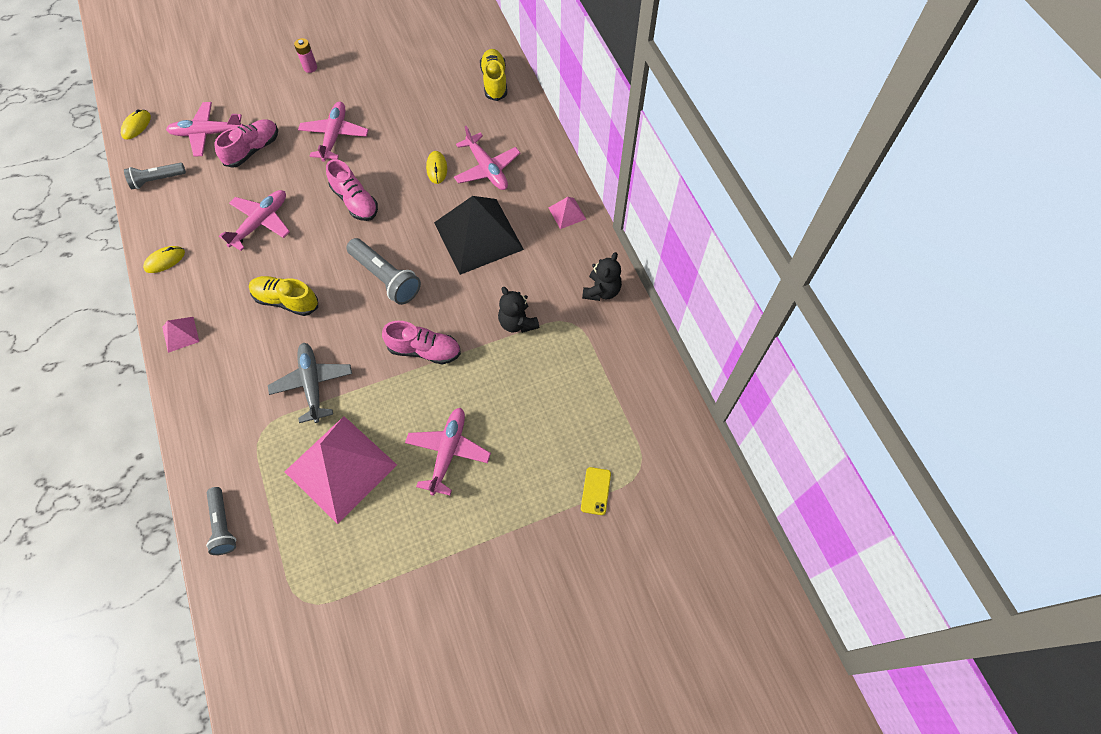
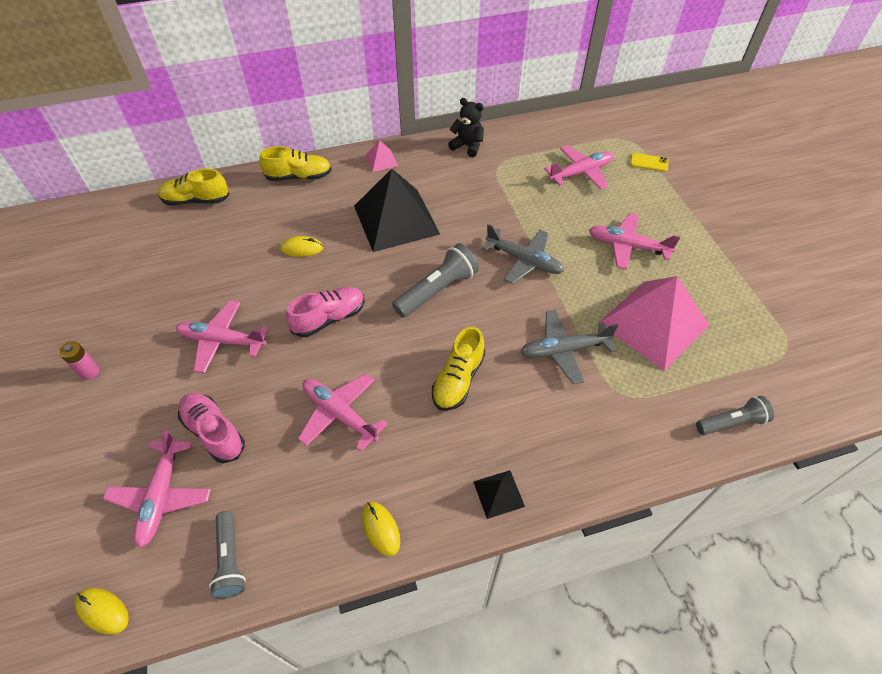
camera: 85 degrees left, 10 degrees down
(180, 334) = (498, 494): pink pyramid -> black pyramid
(424, 350) = (524, 261): pink shoe -> grey plane
(487, 169) = (314, 210): pink plane -> pink plane (581, 173)
(517, 322) = (496, 197): black teddy bear -> none
(534, 149) = (299, 177): none -> yellow shoe

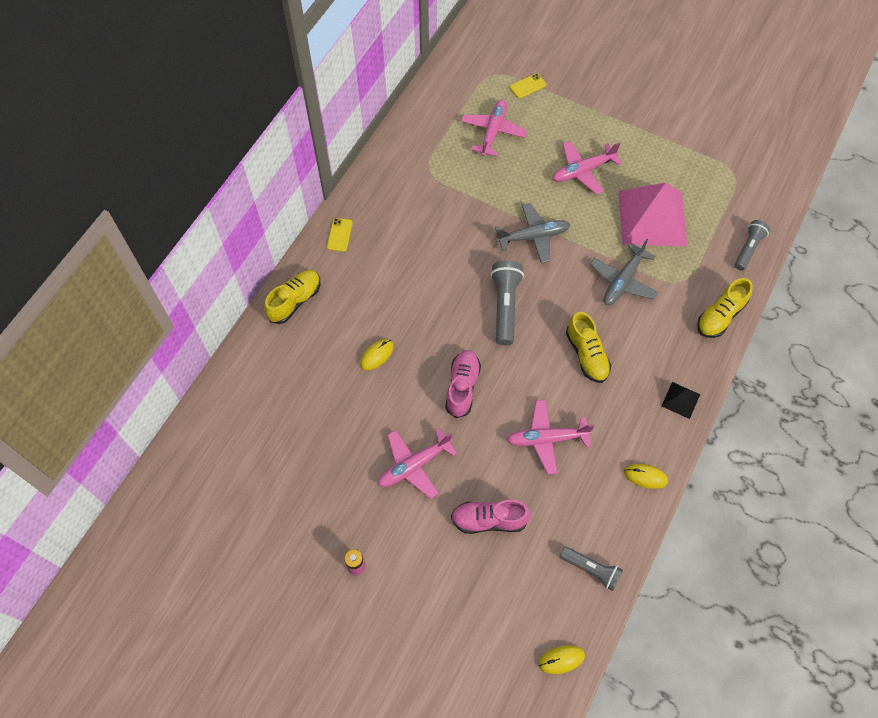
camera: 45 degrees left, 10 degrees up
(161, 496) = (510, 581): pink plane -> none
(196, 200) = (242, 388): yellow shoe -> yellow shoe (720, 316)
(381, 160) = (339, 235): pink pyramid -> yellow phone
(396, 219) = (413, 276): black pyramid -> none
(467, 146) = (388, 170): black teddy bear -> none

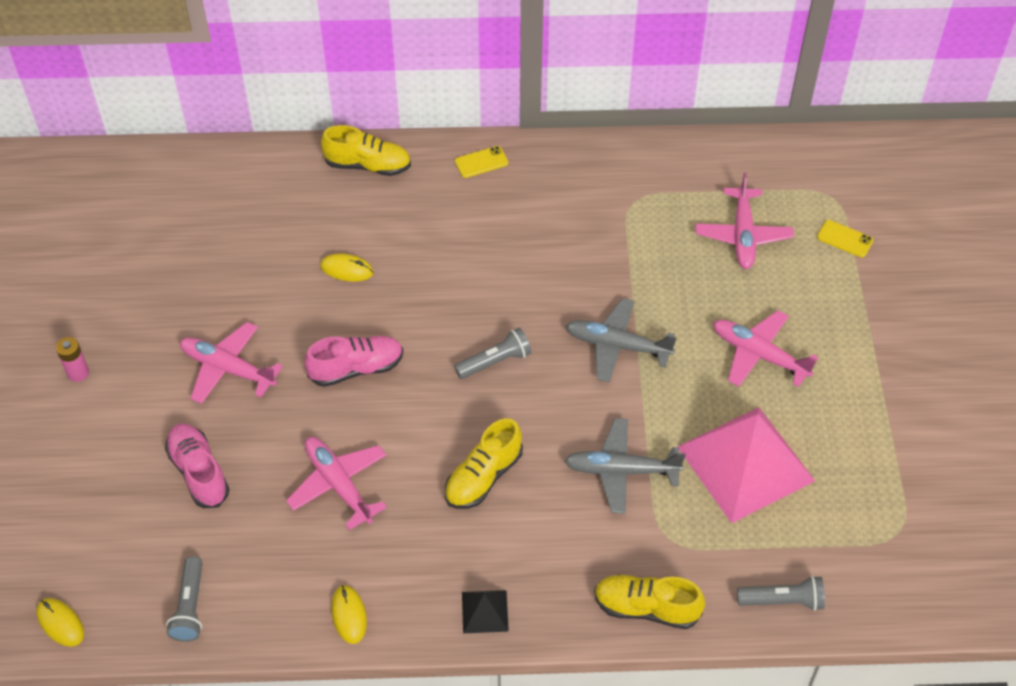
camera: 60 degrees right, 10 degrees down
(493, 131) = (743, 235): pink plane -> pink plane turned 105 degrees clockwise
(505, 306) = (495, 361): grey flashlight -> grey flashlight, size x0.66
(533, 236) = (617, 346): grey plane -> grey plane turned 150 degrees clockwise

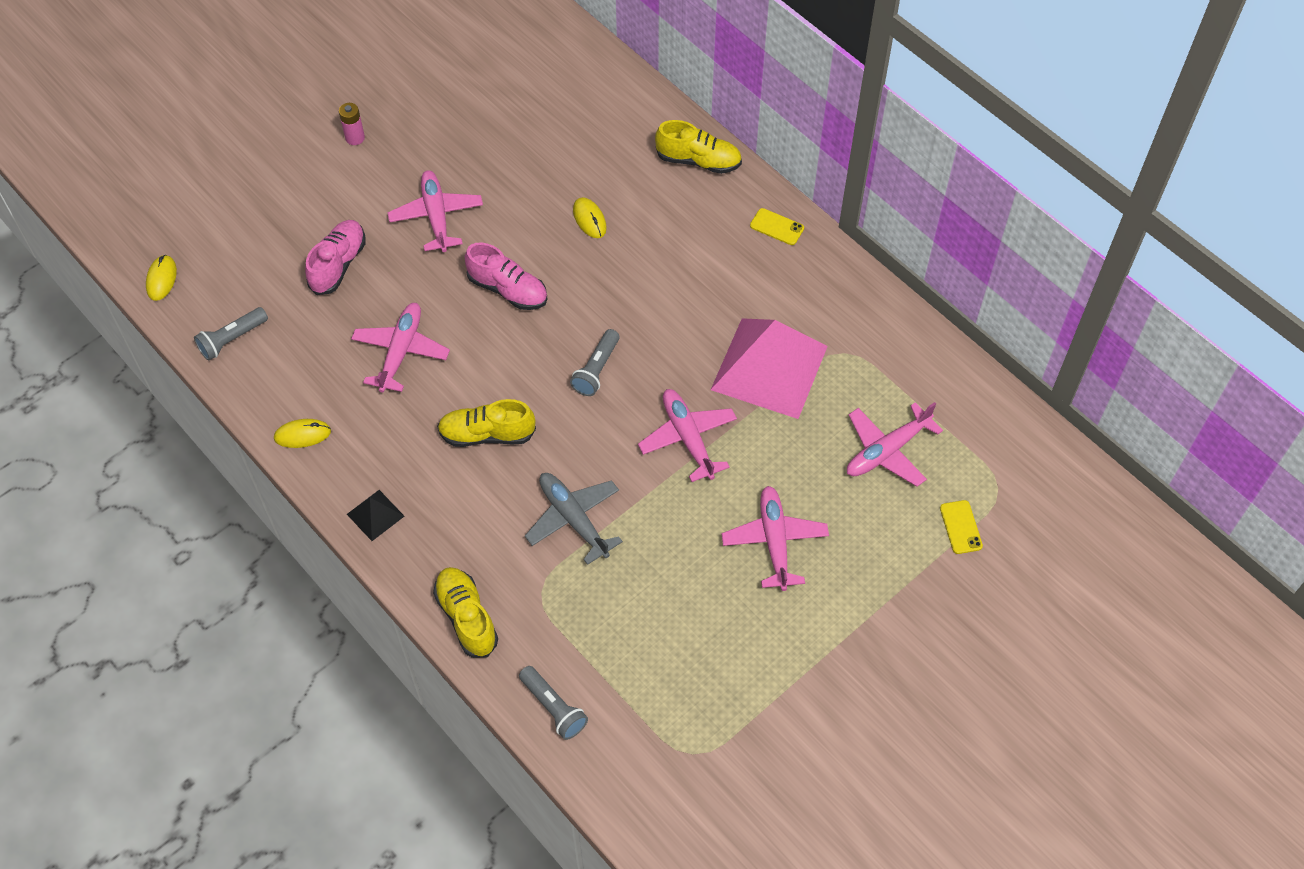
camera: 50 degrees right, 5 degrees up
(349, 615) = (302, 435): yellow mouse -> yellow mouse turned 45 degrees clockwise
(368, 165) = (698, 161): yellow shoe -> yellow shoe turned 45 degrees counterclockwise
(495, 361) = (596, 370): grey flashlight -> grey flashlight turned 90 degrees clockwise
(617, 346) = (688, 438): grey plane -> pink plane
(745, 463) = (658, 600): pink pyramid -> pink pyramid (769, 367)

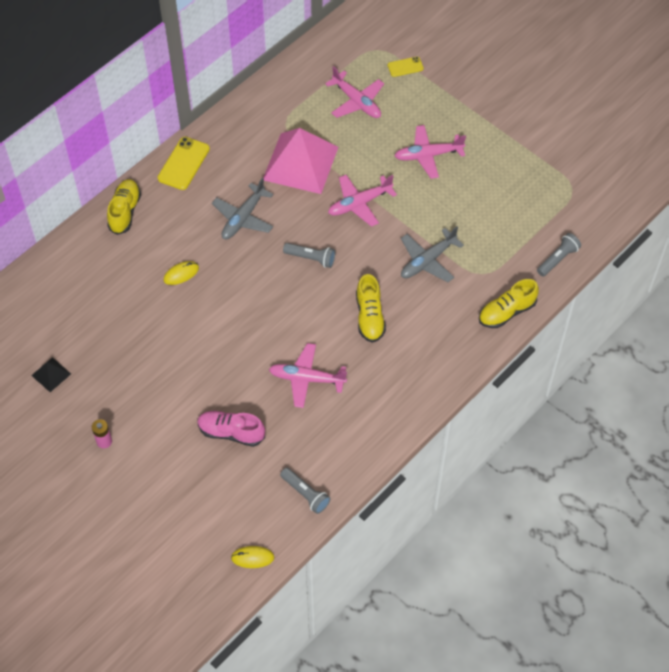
camera: 95 degrees left, 0 degrees up
(302, 435) = (383, 431): yellow mouse -> none
(375, 515) = (440, 375): black pyramid -> black pyramid (51, 374)
(436, 216) = (182, 373): pink plane -> none
(508, 290) = (247, 318): pink shoe -> none
(675, 292) = (243, 218): none -> grey plane
(777, 227) = (183, 163): yellow phone -> yellow phone, size x1.70

